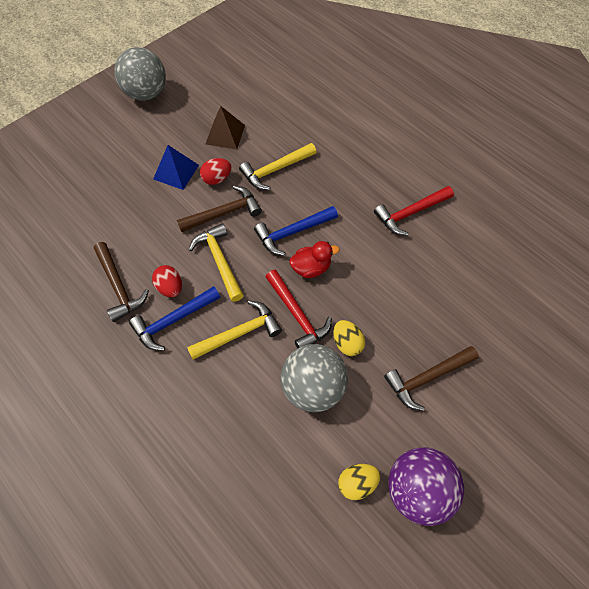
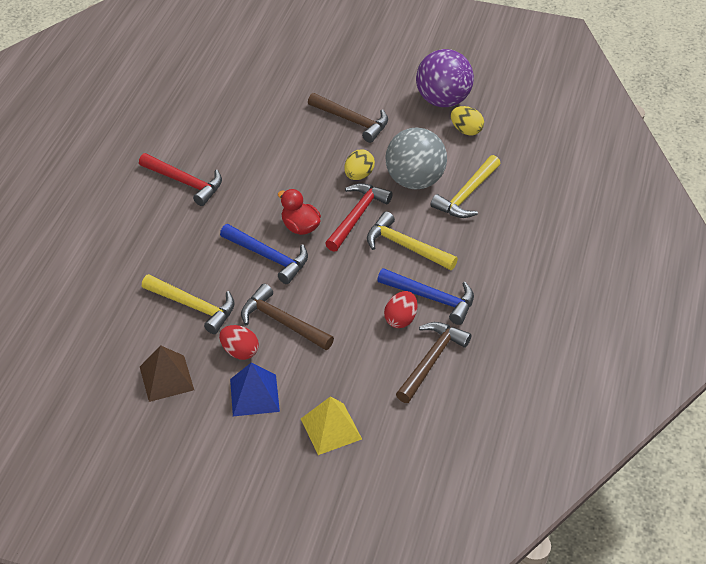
camera: 120 degrees left, 15 degrees down
(117, 199) = (331, 428): none -> yellow pyramid
(146, 93) = (141, 504): grey ball -> none
(219, 261) = (342, 297): yellow hammer -> yellow hammer (467, 195)

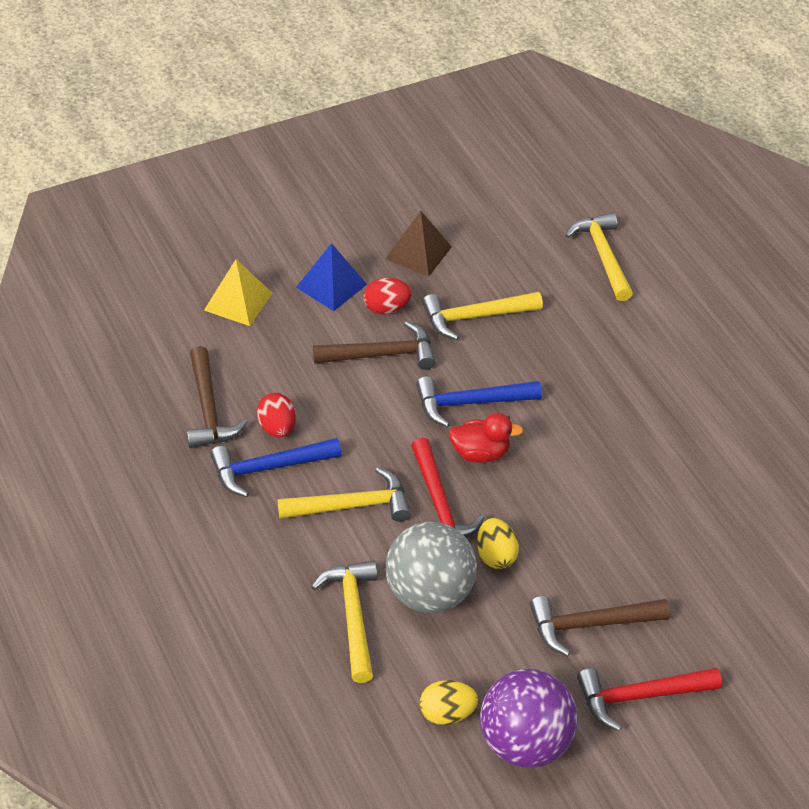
camera: 135 degrees right, 0 degrees up
(59, 290) = (602, 256): none -> yellow hammer
(185, 182) = (651, 421): red hammer -> red hammer (639, 696)

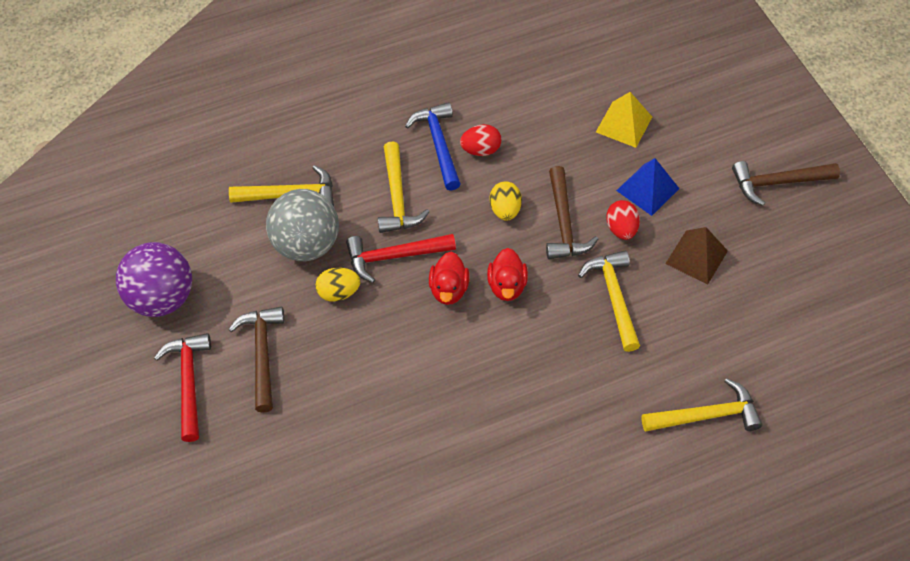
camera: 95 degrees right, 10 degrees up
(209, 409) = (501, 107): brown hammer -> brown hammer (777, 183)
(447, 713) = (195, 250): yellow egg -> yellow egg (505, 210)
(470, 403) = (507, 286): blue hammer -> red duck

